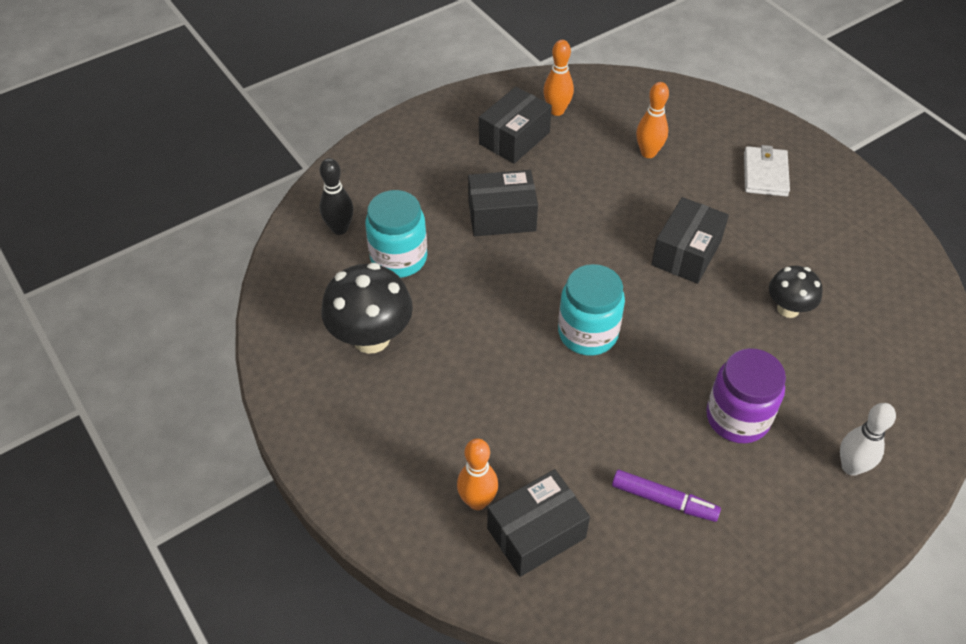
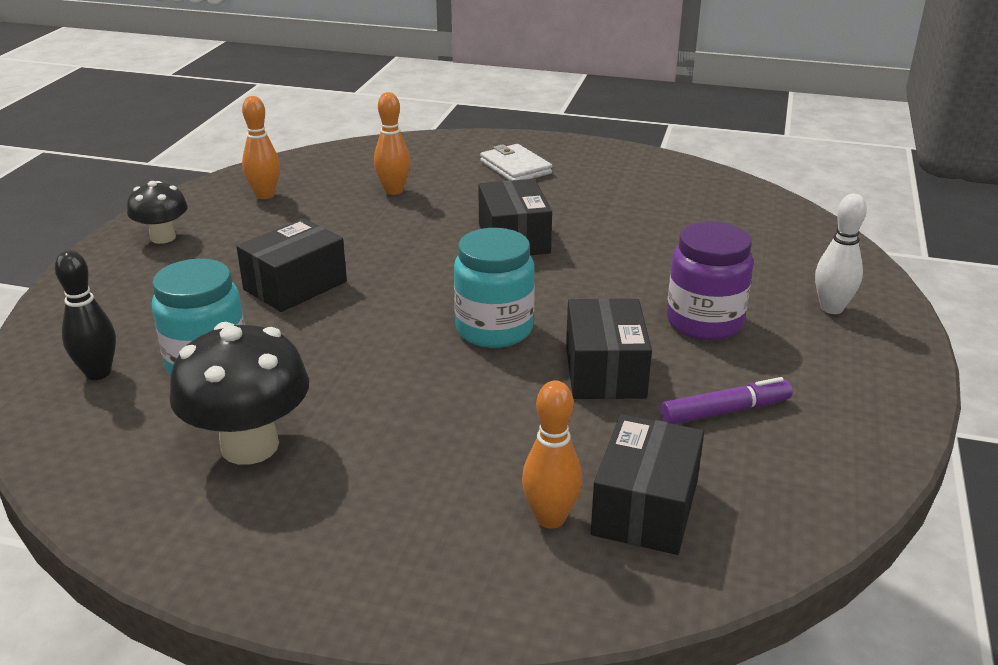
camera: 40 degrees left, 20 degrees down
(514, 138) = (241, 228): black box -> black box (605, 371)
(788, 309) = (646, 237): black mushroom -> black mushroom (163, 237)

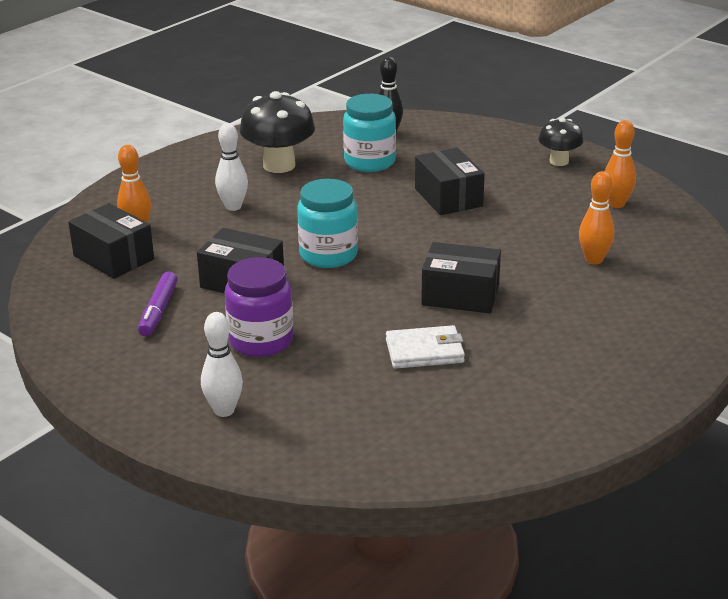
camera: 115 degrees right, 0 degrees up
(415, 445) = (233, 207): none -> white bowling pin
(515, 167) = (616, 333): white wallet -> white wallet (425, 351)

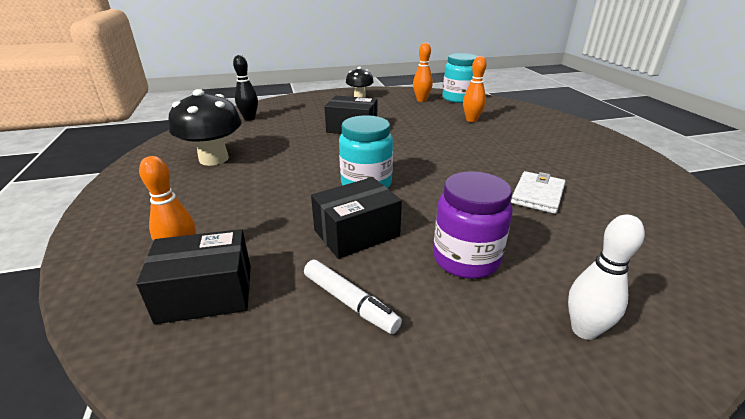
camera: 55 degrees left, 0 degrees up
(158, 311) = (349, 302): purple marker -> white marker
(233, 207) = (235, 195): white bowling pin -> none
(369, 162) = (270, 133): turquoise jar -> turquoise jar (458, 98)
(460, 295) = (473, 161): black box -> none

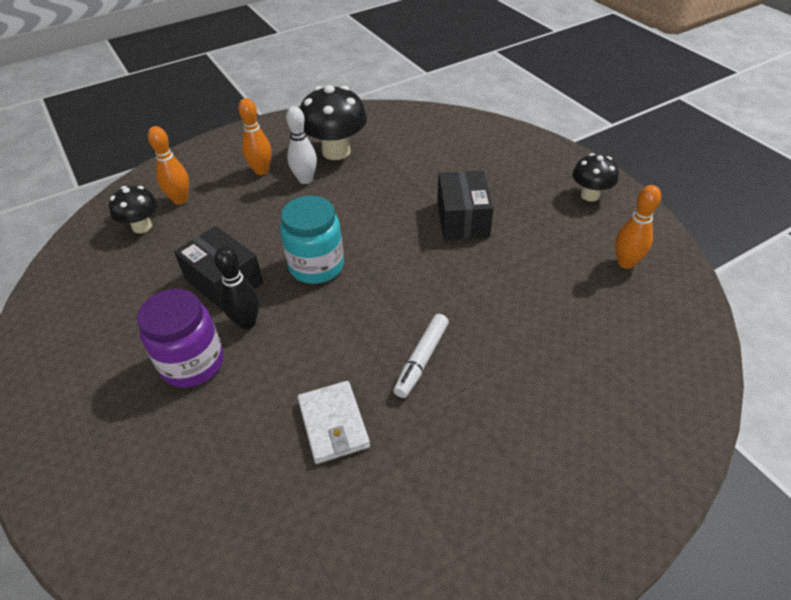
camera: 75 degrees right, 15 degrees up
(206, 293) = (142, 226): black box -> black mushroom
(249, 118) = (447, 134): black bowling pin -> black bowling pin (246, 322)
(349, 302) = (134, 299): white marker -> white marker (421, 359)
(458, 98) = (671, 307): turquoise jar -> none
(471, 120) = (569, 335): orange bowling pin -> orange bowling pin (261, 171)
(537, 195) = (333, 424): white wallet -> white wallet turned 60 degrees clockwise
(584, 330) = (100, 452): white bowling pin -> white bowling pin (305, 179)

